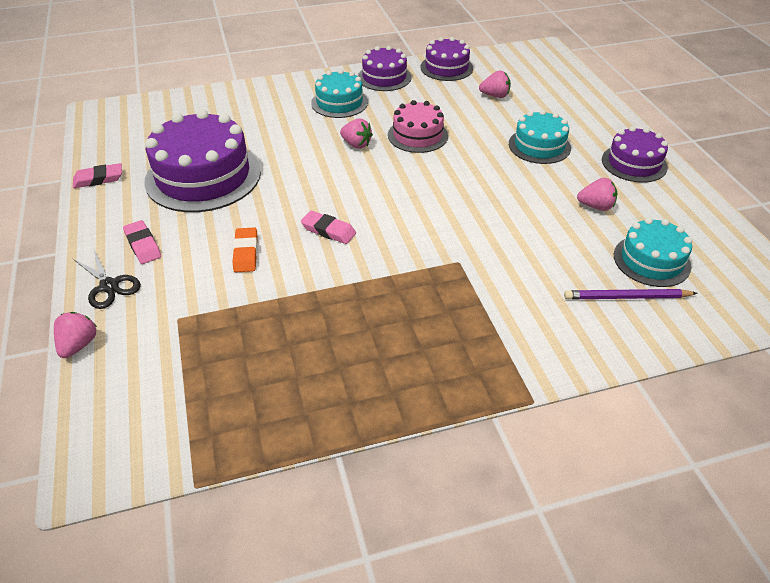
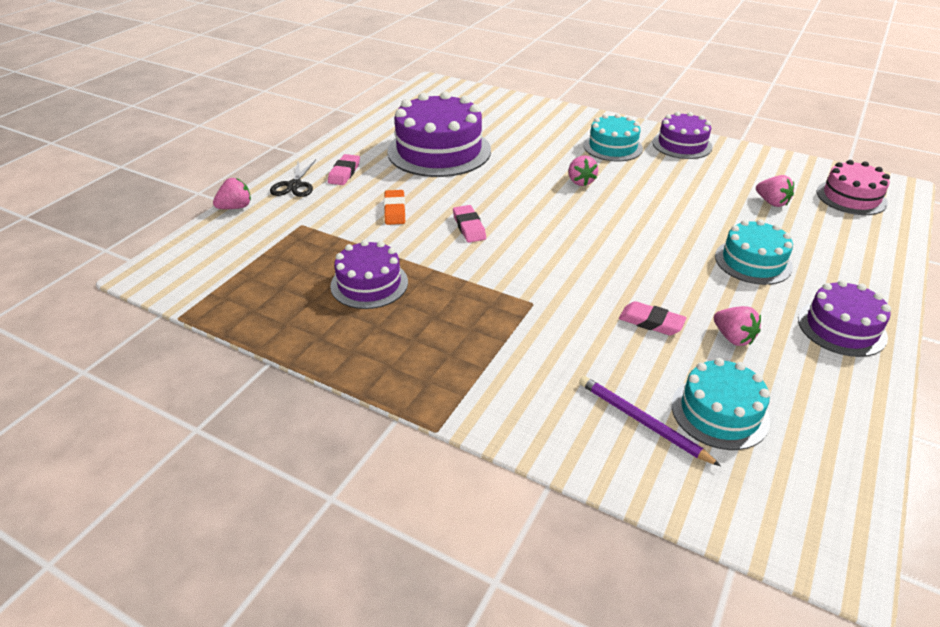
camera: 45 degrees right, 5 degrees down
(98, 179) = (376, 123): pink eraser -> pink eraser (651, 322)
(246, 253) = (395, 210): orange eraser -> orange eraser turned 45 degrees counterclockwise
(417, 135) = (643, 199): pink cake -> pink cake (851, 197)
(446, 67) = (756, 161): purple cake -> purple cake (369, 284)

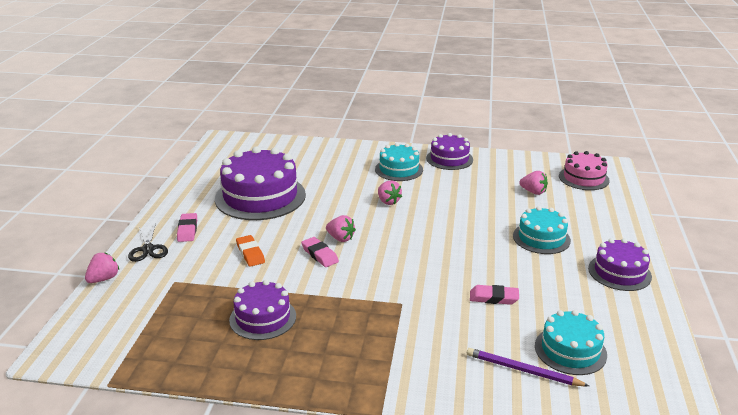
camera: 20 degrees left, 10 degrees down
(733, 337) = (554, 296): pink strawberry -> pink strawberry (340, 238)

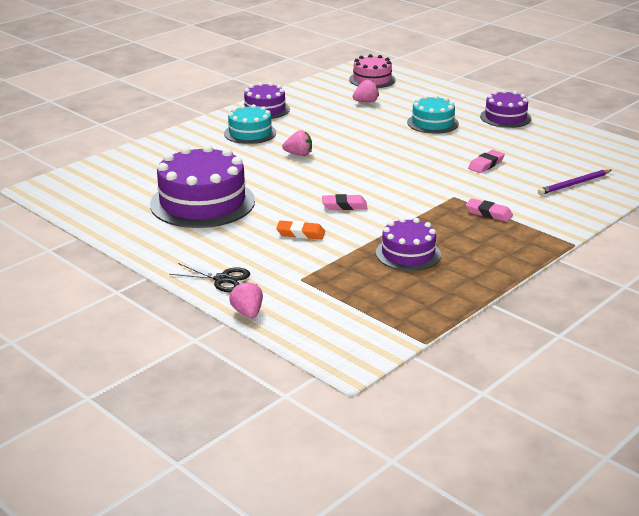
camera: 55 degrees left, 0 degrees up
(187, 230) = (214, 252): pink eraser -> pink eraser (488, 213)
(340, 238) = (330, 190): pink strawberry -> none
(570, 350) = (569, 163): turquoise cake -> none

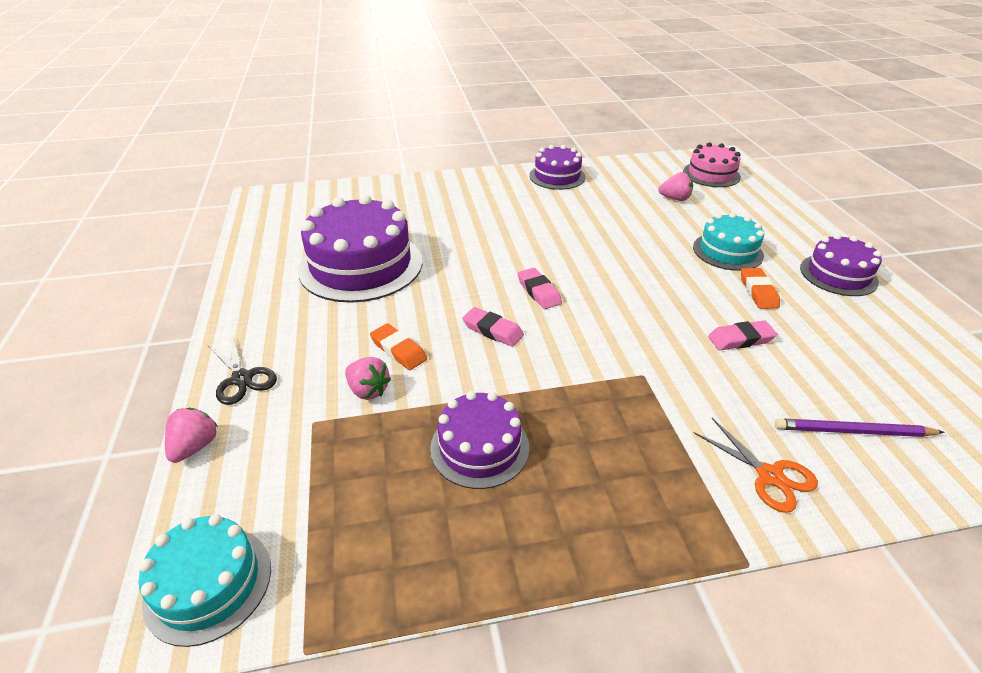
camera: 35 degrees right, 10 degrees up
(250, 133) = (509, 198): turquoise cake -> turquoise cake (208, 584)
(298, 154) = (526, 240): pink strawberry -> pink strawberry (368, 390)
(471, 139) = (758, 292): none -> orange eraser
(488, 213) = (663, 427): pink eraser -> pink eraser (538, 292)
(554, 213) = (769, 476): none -> orange scissors

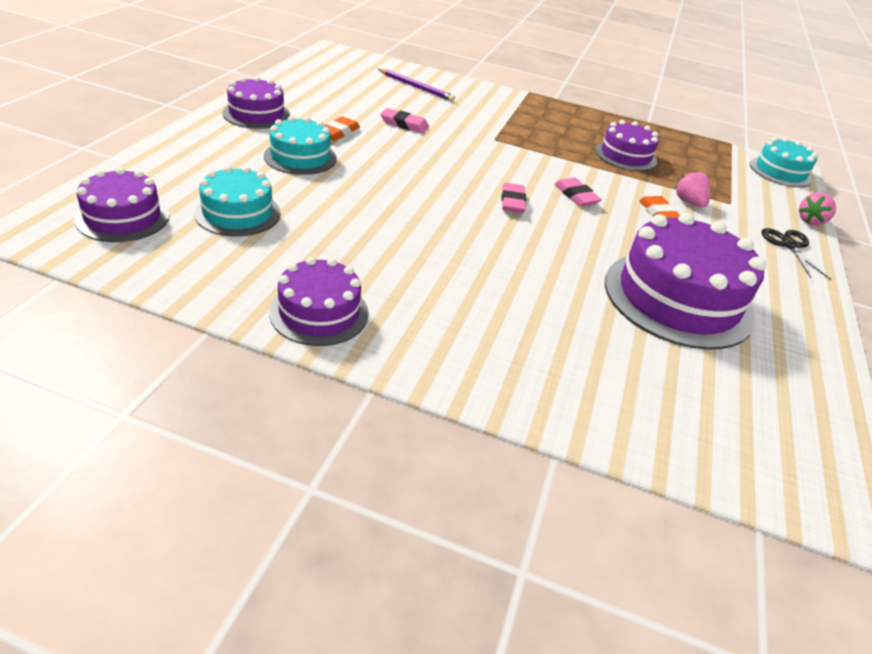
camera: 155 degrees left, 0 degrees up
(675, 199) = (238, 213): pink strawberry -> turquoise cake
(711, 174) = (123, 217): pink cake -> purple cake
(769, 476) = (483, 97): orange scissors -> none

